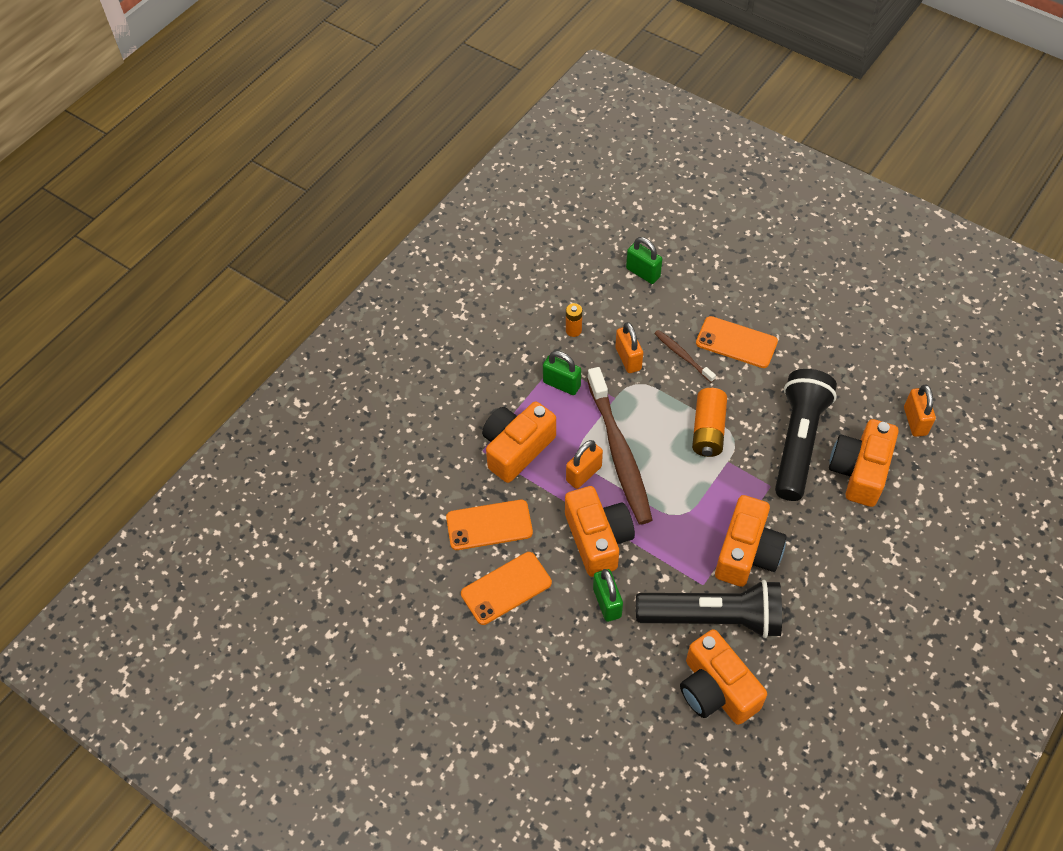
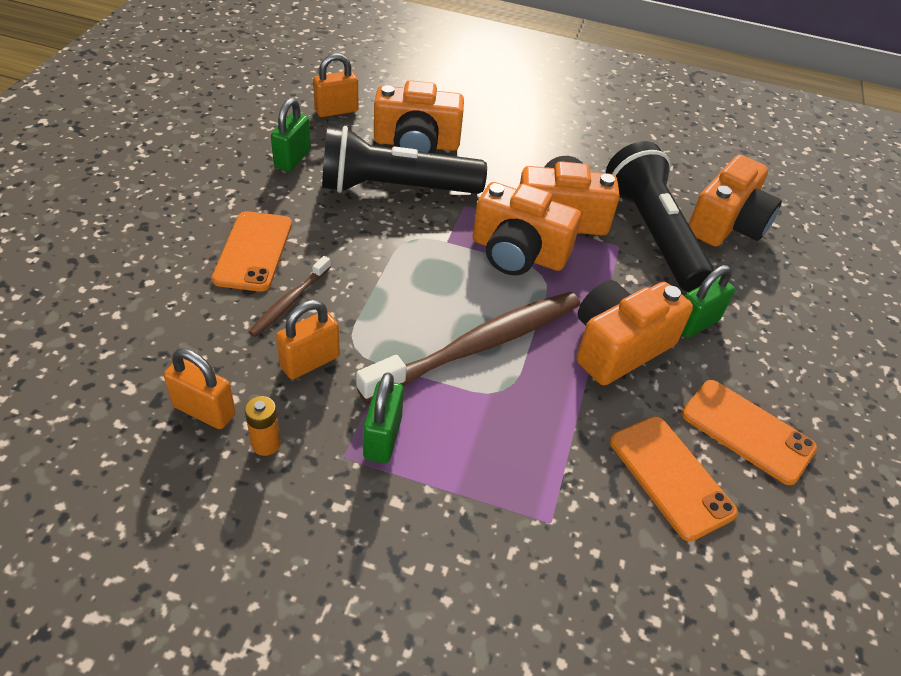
camera: 115 degrees left, 10 degrees down
(516, 448) = (526, 472): orange camera -> orange camera (518, 253)
(583, 474) = (530, 379): orange padlock -> orange padlock (204, 410)
(643, 273) = (124, 371): green padlock -> green padlock (292, 159)
(708, 430) = (408, 263): orange battery -> none

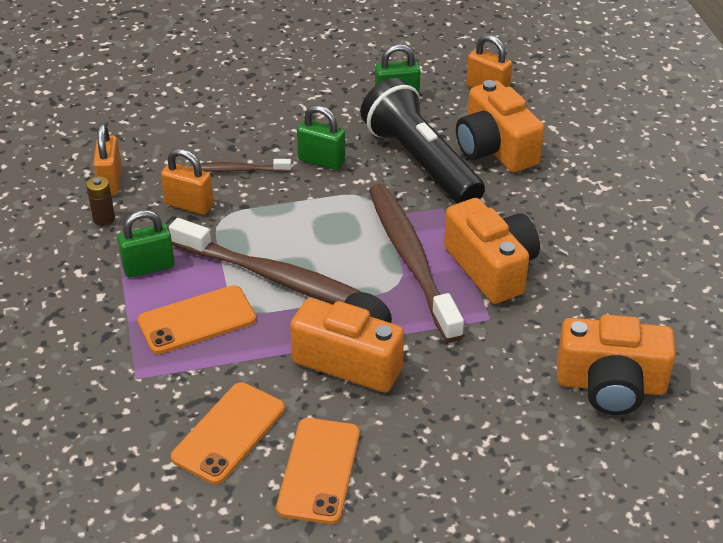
camera: 65 degrees right, 5 degrees down
(254, 251) = (273, 130): orange phone -> orange phone (197, 320)
(266, 444) = (104, 219): orange battery -> brown battery
(518, 253) = (411, 260): orange camera -> brown toothbrush
(652, 234) = (532, 335): black flashlight -> none
(695, 323) = (429, 401): green padlock -> green padlock (321, 161)

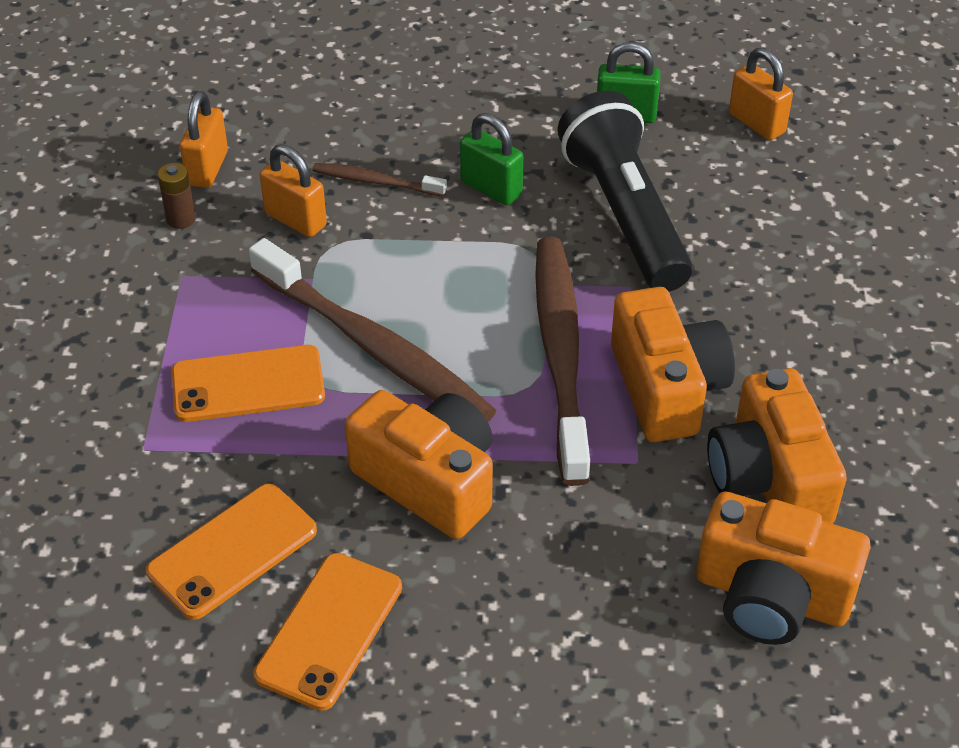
camera: 15 degrees right, 5 degrees up
(148, 267) = (213, 297): green padlock -> none
(495, 148) = (735, 213): orange camera -> orange camera (769, 478)

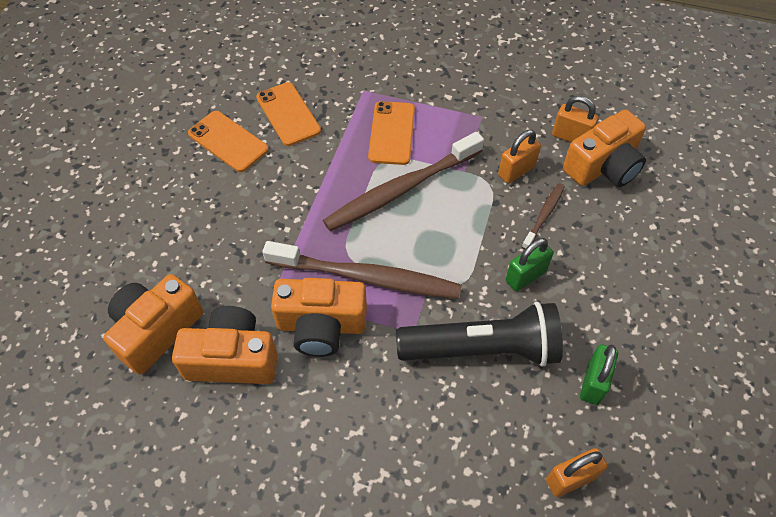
camera: 105 degrees right, 10 degrees up
(181, 219) = (528, 121): brown battery -> none
(429, 481) = (298, 195): orange camera -> orange camera (603, 166)

